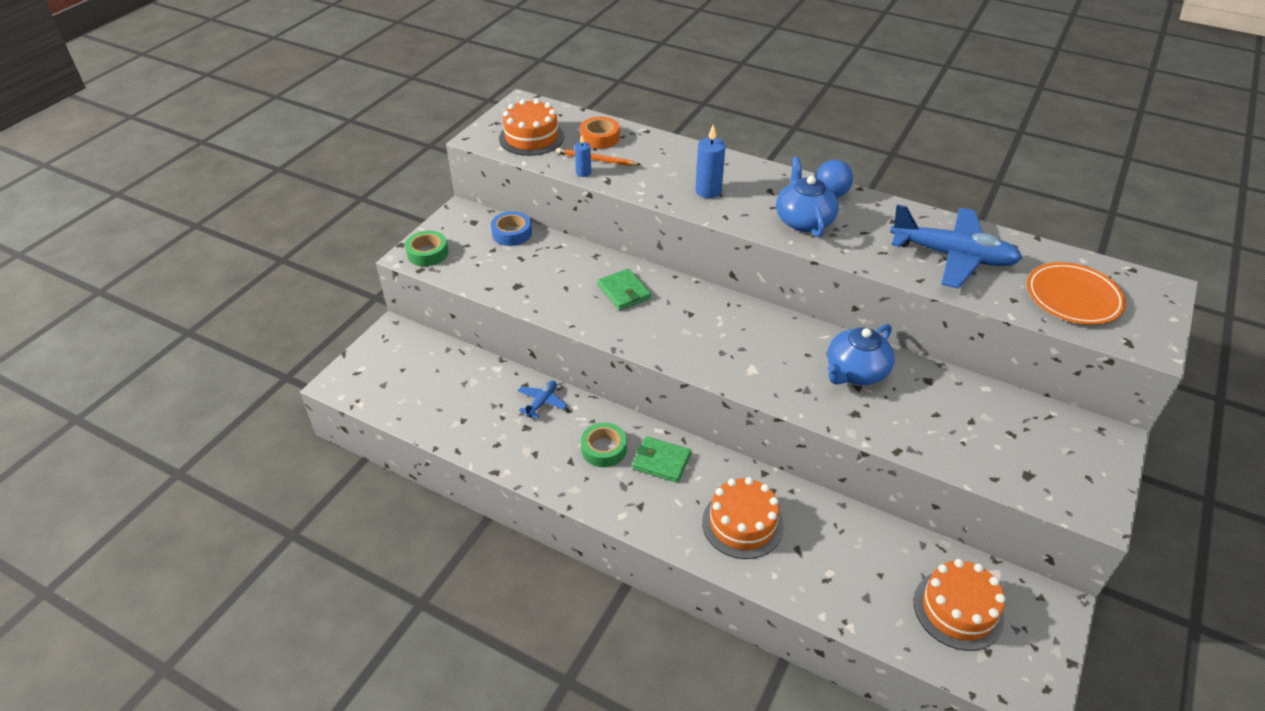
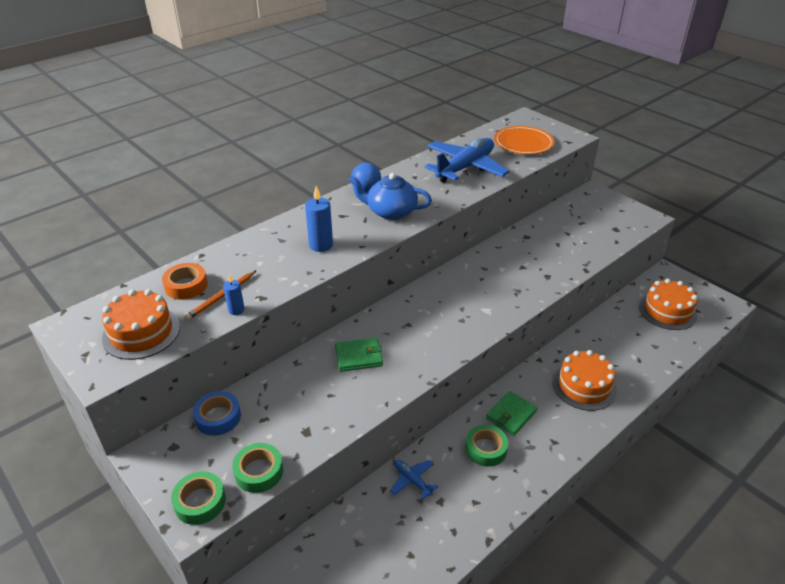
camera: 70 degrees left, 5 degrees down
(465, 273) = (259, 471): none -> green tape
(855, 372) = (507, 263): blue teapot -> none

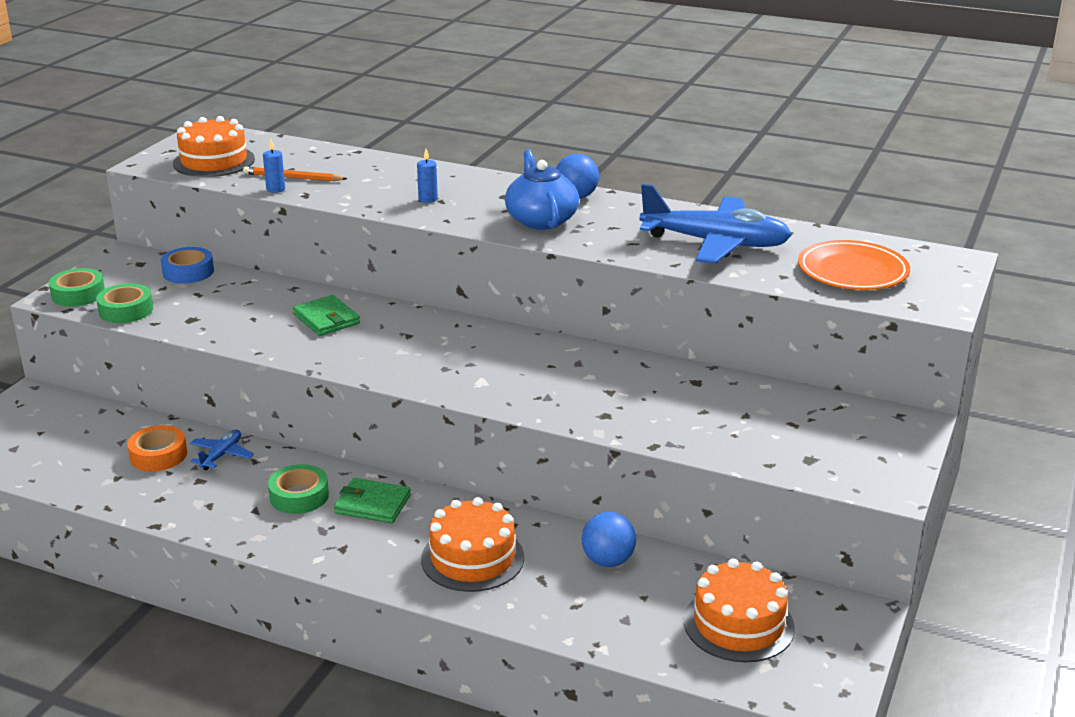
camera: 65 degrees right, 10 degrees down
(186, 286) = (299, 159): orange tape -> orange tape (158, 455)
(321, 245) = (428, 199): blue candle -> blue candle, size x0.60
(603, 336) = (608, 560): none -> blue ball

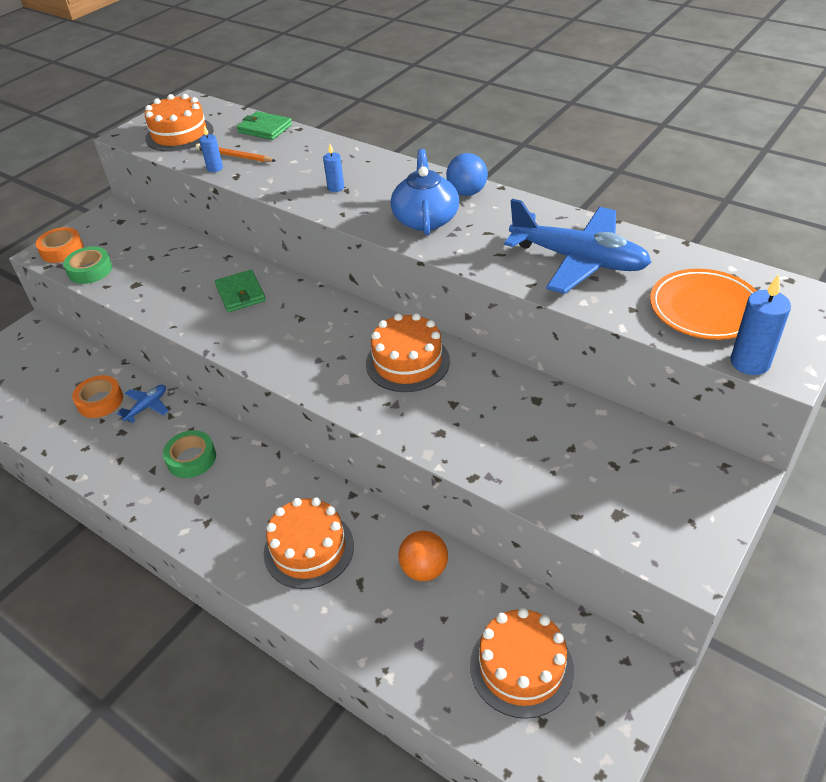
camera: 15 degrees right, 15 degrees up
(78, 294) = (62, 250): green tape -> orange tape
(188, 272) = (152, 233): blue tape -> none
(372, 504) = (246, 475): green wallet -> green wallet (265, 128)
(546, 363) = (407, 362): none -> orange cake
(608, 560) = (424, 569): blue ball -> orange ball
(907, 306) = (750, 363): none -> blue candle

